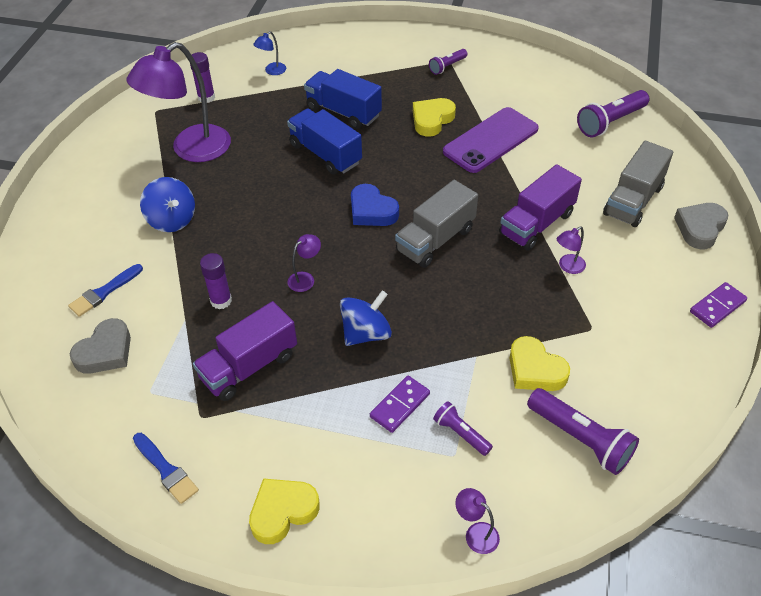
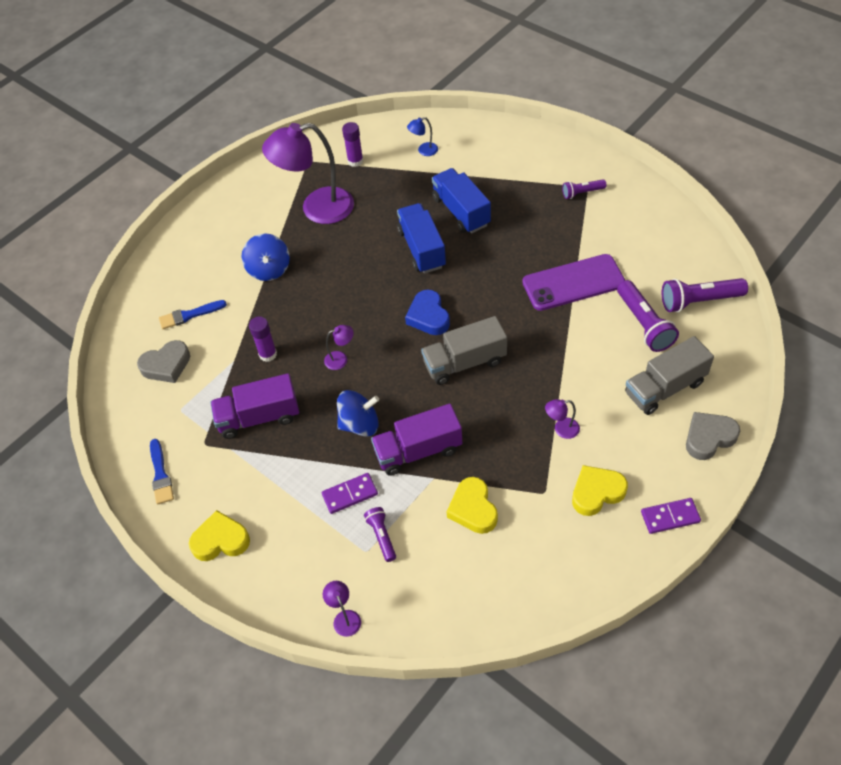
camera: 30 degrees right, 5 degrees up
(432, 120) = (533, 245): yellow heart -> yellow heart (596, 492)
(536, 224) = (561, 379): purple truck -> purple truck (418, 451)
(580, 439) = (471, 580): purple flashlight -> purple flashlight (644, 324)

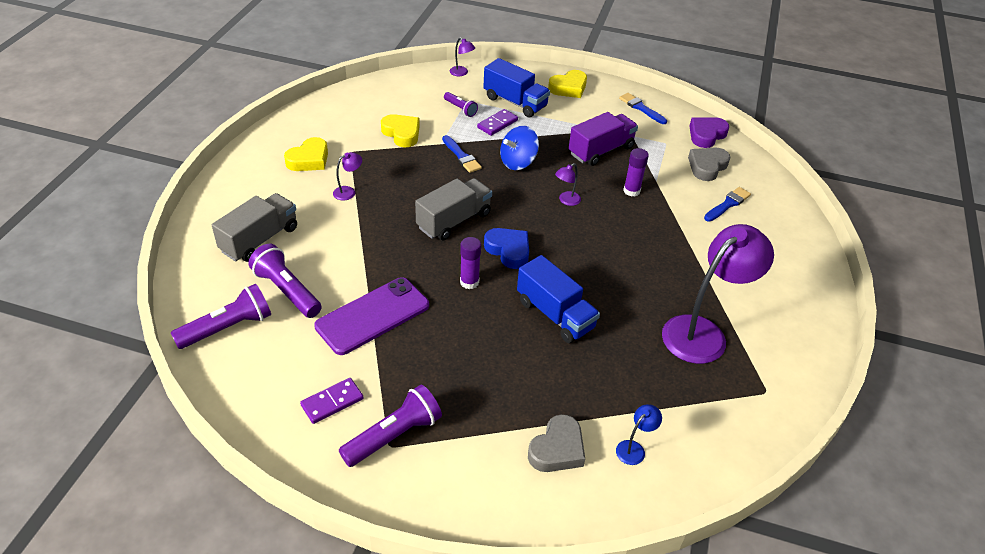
camera: 150 degrees right, 10 degrees down
(126, 410) = (706, 135): none -> purple heart
(269, 269) = (695, 257): blue spinning top -> none
(355, 161) = (710, 408): purple glue stick -> purple glue stick (469, 282)
(418, 451) = (461, 156): purple truck -> blue brush
(461, 211) = (536, 370): blue truck -> blue truck (515, 102)
(582, 193) = (394, 436): purple flashlight -> purple flashlight, size x1.74
(670, 517) = (248, 157): purple domino -> purple domino (332, 402)
(709, 438) = (217, 211): grey heart -> grey heart (557, 449)

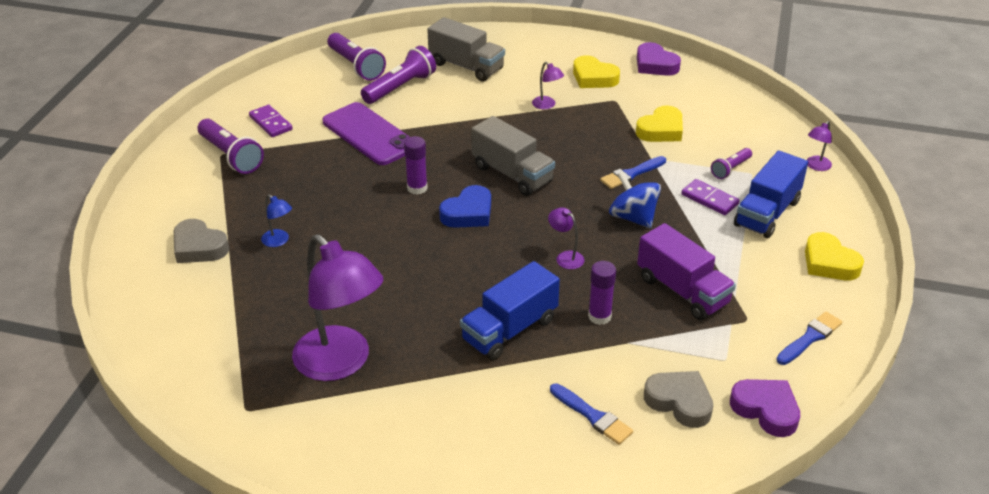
camera: 90 degrees right, 5 degrees down
(298, 123) = (655, 65): none -> purple heart
(555, 314) = (370, 247): blue truck -> blue truck (509, 330)
(634, 448) = (189, 297): blue lamp -> blue lamp (279, 241)

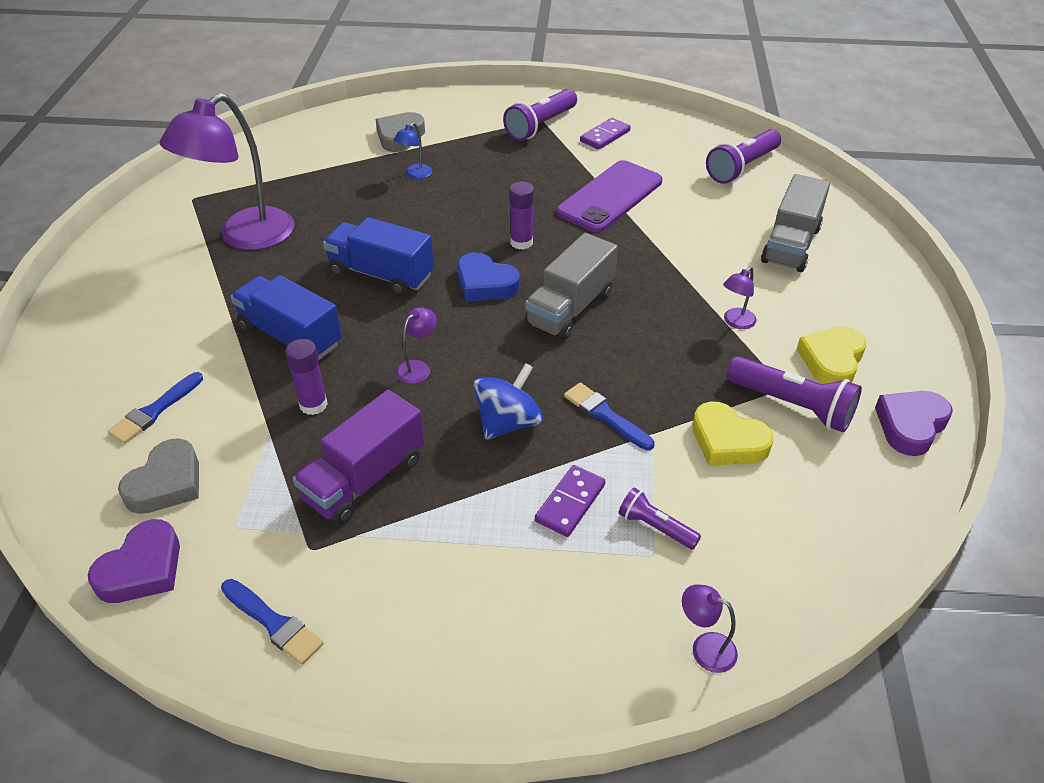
camera: 80 degrees right, 5 degrees up
(400, 87) = (714, 203): purple flashlight -> purple flashlight (792, 405)
(767, 213) = (553, 574): blue truck -> blue truck (381, 274)
(829, 263) = (444, 656): yellow heart -> none

